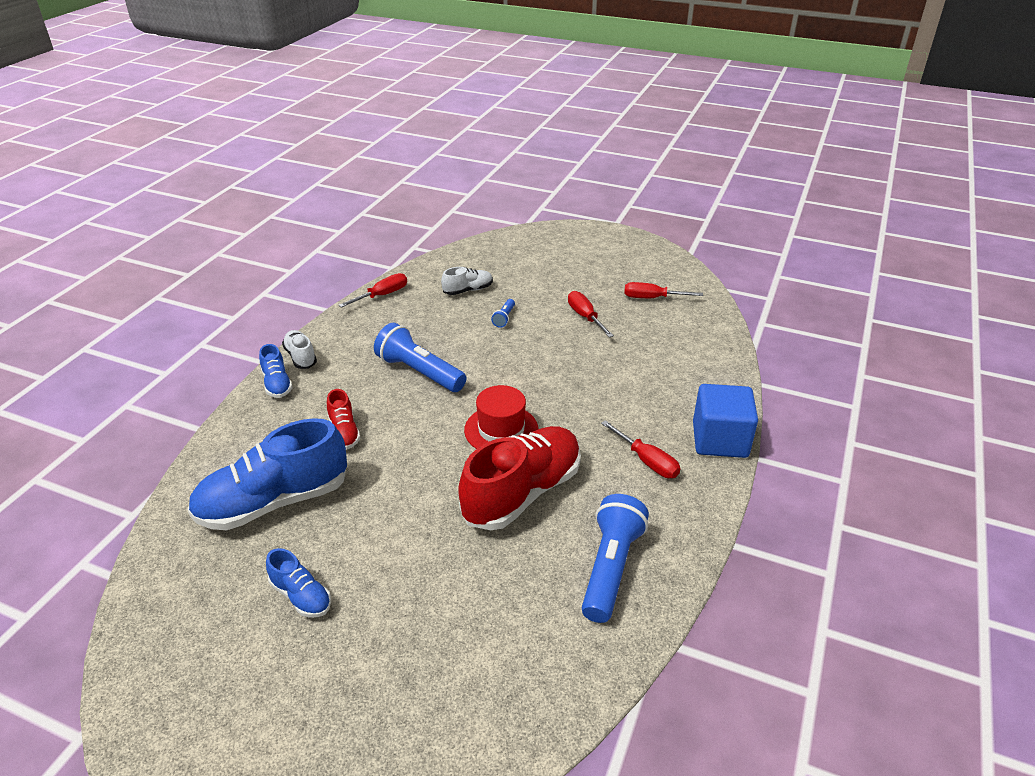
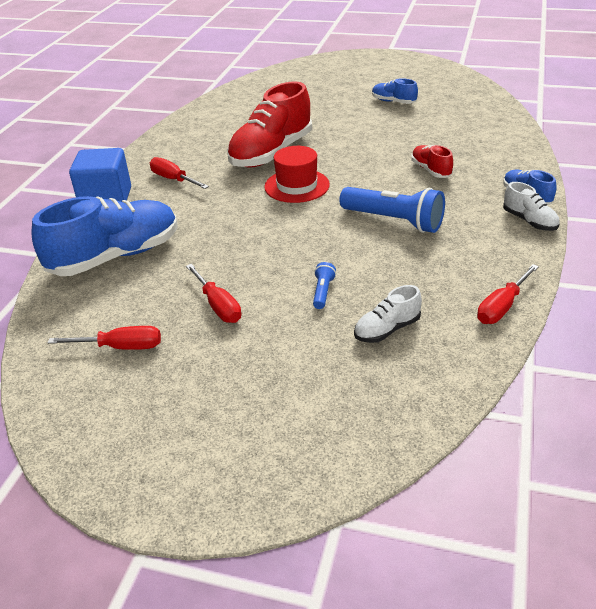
camera: 175 degrees right, 0 degrees up
(274, 502) = (448, 131): blue shoe -> blue shoe (115, 256)
(610, 567) = (210, 129): blue flashlight -> none

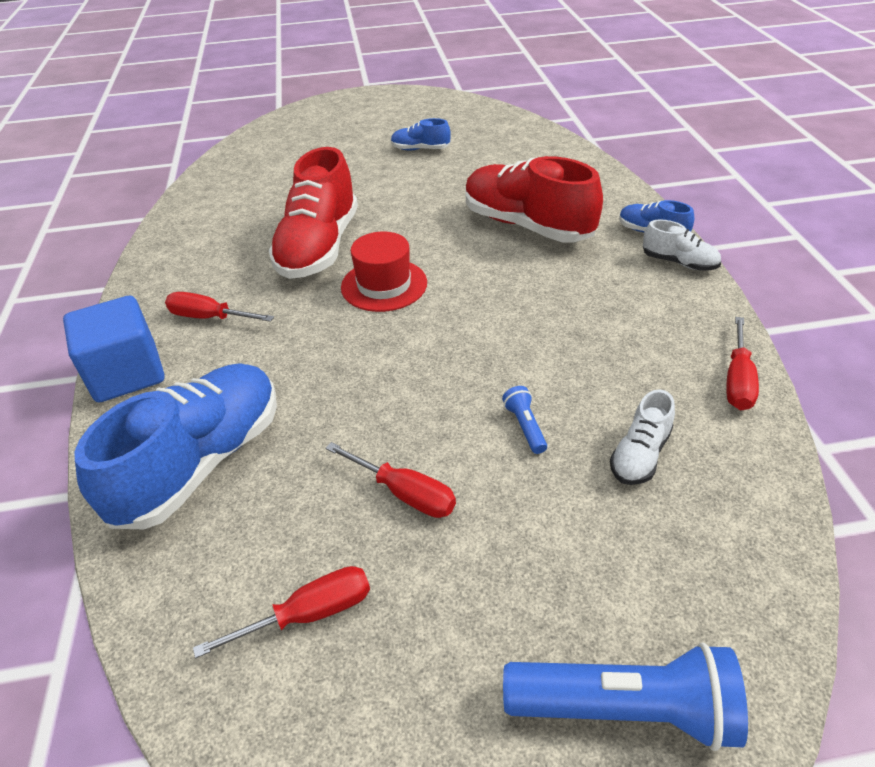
camera: 25 degrees left, 5 degrees up
(394, 221) = (536, 302): blue flashlight -> blue flashlight (625, 708)
(431, 170) = (527, 225): red shoe -> red shoe, size x2.10

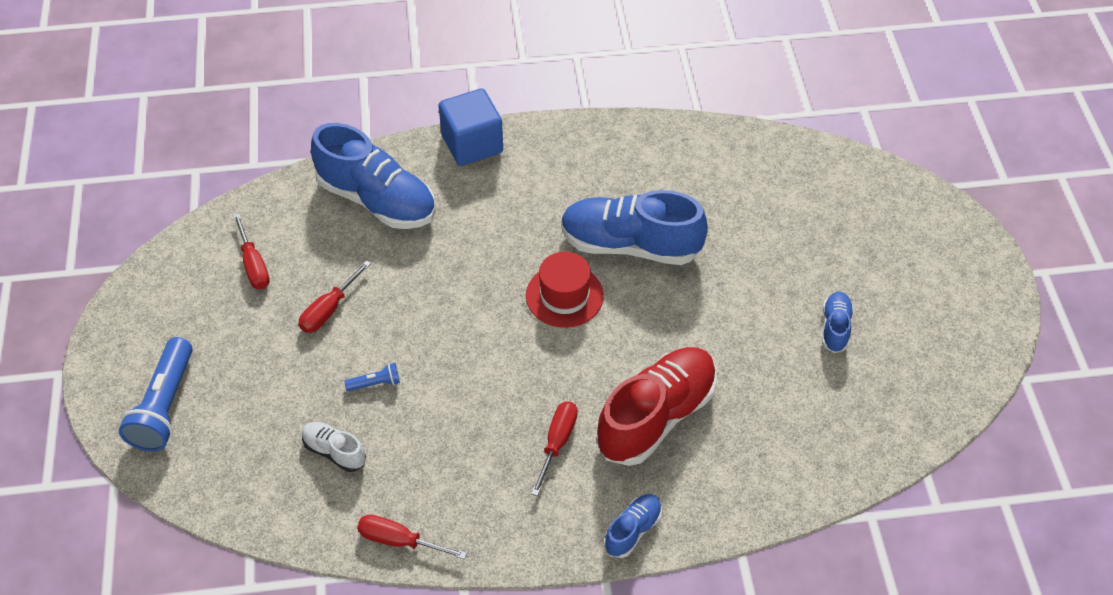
camera: 90 degrees right, 10 degrees up
(210, 317) = (533, 181): red screwdriver -> red screwdriver (557, 443)
(319, 247) = (630, 245): red shoe -> blue shoe
(679, 263) = (574, 542): white shoe -> none

